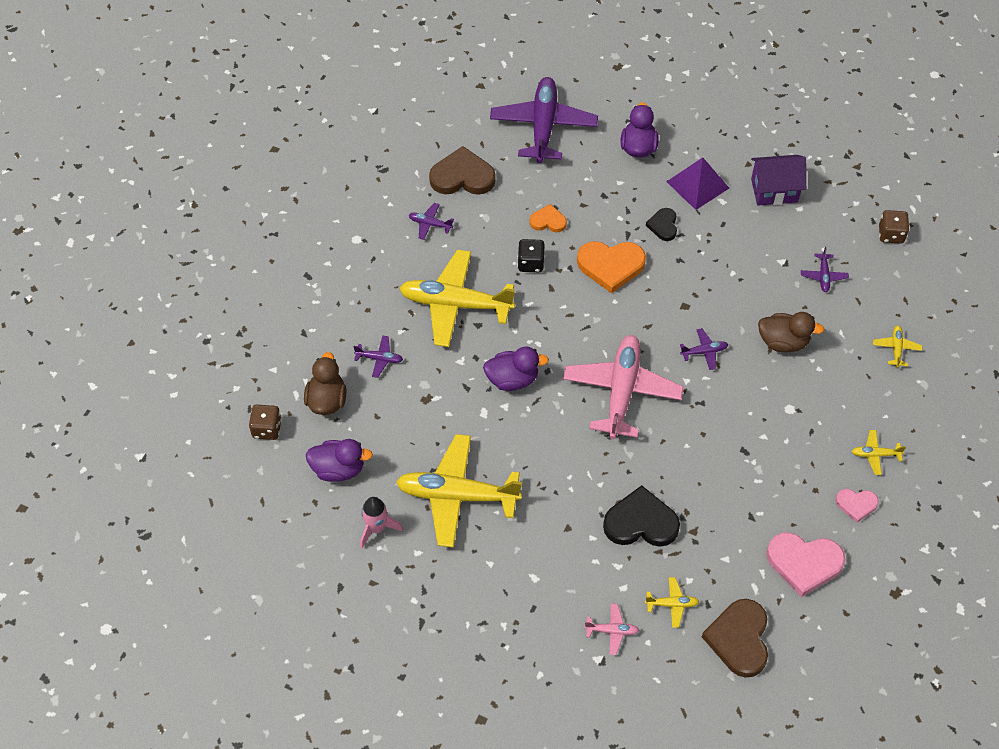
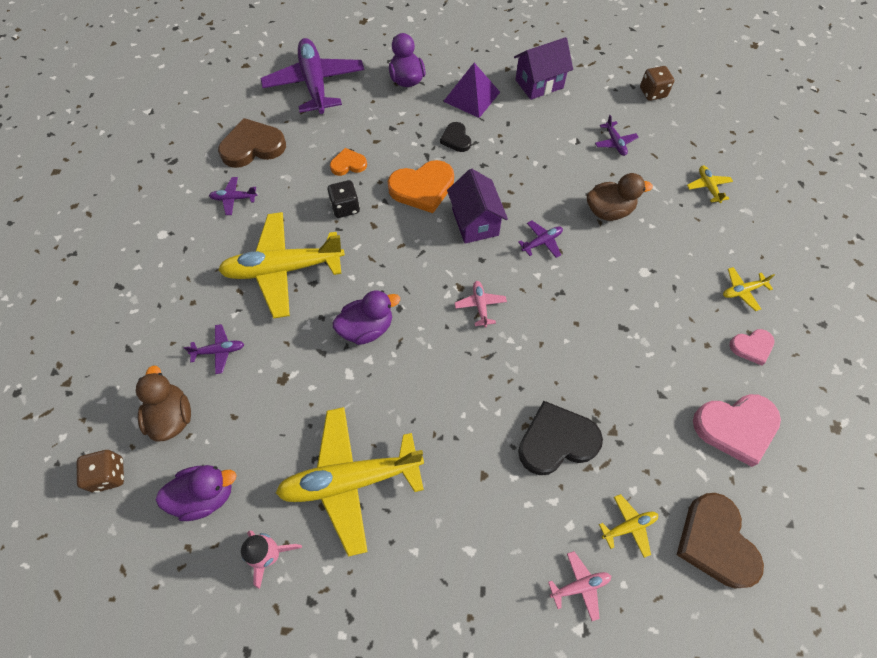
camera: 20 degrees left, 5 degrees up
(621, 391) = (480, 305): pink plane -> pink plane, size x0.42
(648, 314) = (475, 222): none -> purple house

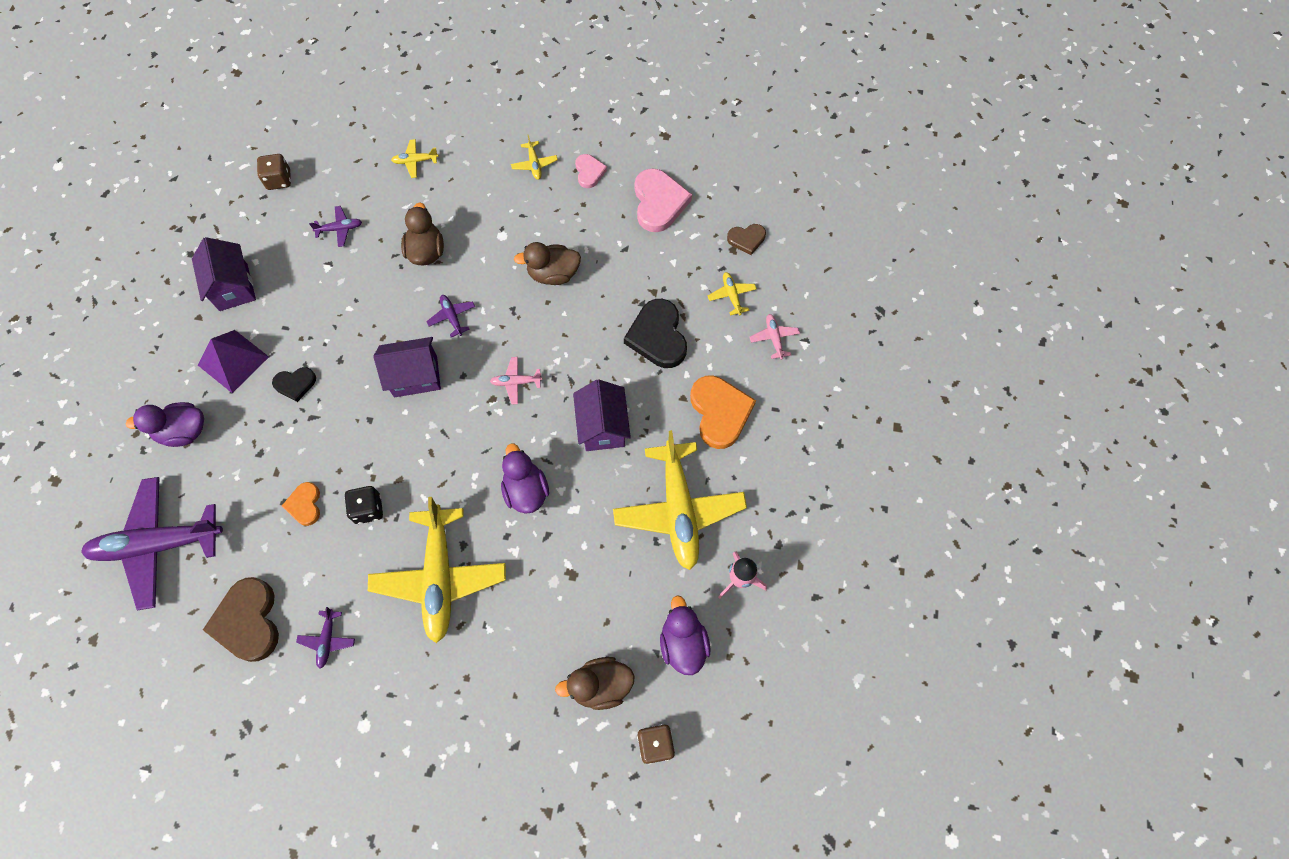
camera: 85 degrees left, 5 degrees up
(219, 351) = (531, 642): purple plane -> none
(422, 188) = (358, 425): orange heart -> orange heart (720, 412)
(440, 392) = (602, 427): none -> purple house
(611, 325) = (553, 274): none -> brown duck
(715, 542) = (746, 239): brown heart -> brown heart, size x0.56

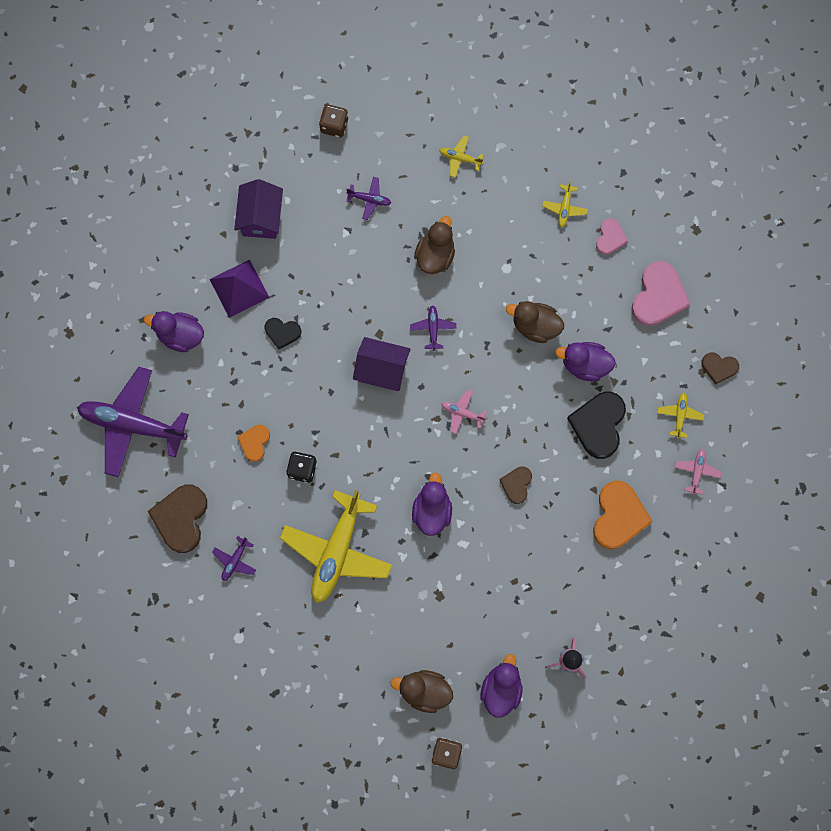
camera: 25 degrees right, 10 degrees up
(602, 427) = (516, 484): purple house -> brown heart
(618, 288) = (585, 364): none -> purple duck
(679, 509) = (546, 583): yellow plane -> none

